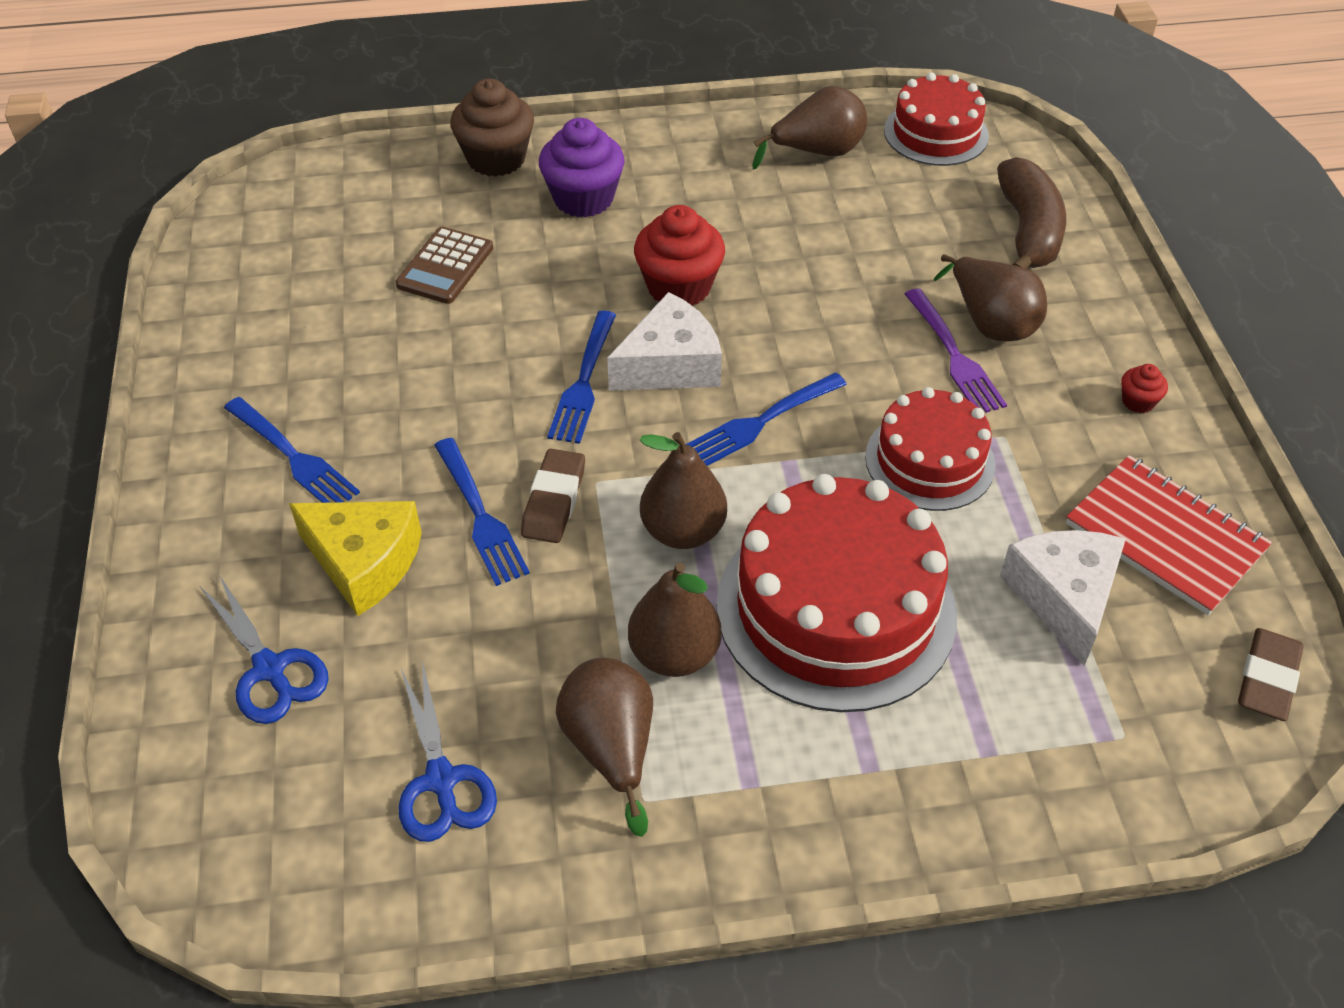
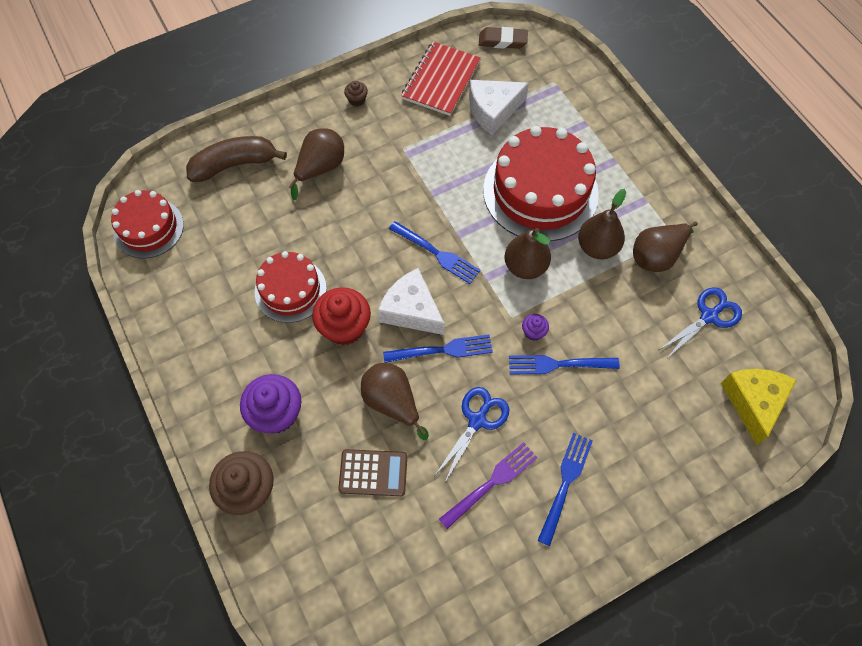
camera: 110 degrees left, 15 degrees up
(269, 669) = (698, 420): blue scissors -> blue scissors (477, 420)
(364, 562) = (616, 407): yellow cheese -> yellow cheese (753, 402)
(479, 515) = (559, 364): blue fork -> blue fork turned 135 degrees counterclockwise
(554, 501) = (533, 332): brown eraser -> purple cupcake
(817, 152) = (187, 289): brown pear -> brown pear (392, 402)
(929, 460) = (432, 175): red cake -> red cake (290, 290)
(953, 355) = (352, 180): purple fork -> purple fork (491, 483)
(1138, 402) = (357, 100): red cupcake -> brown cupcake

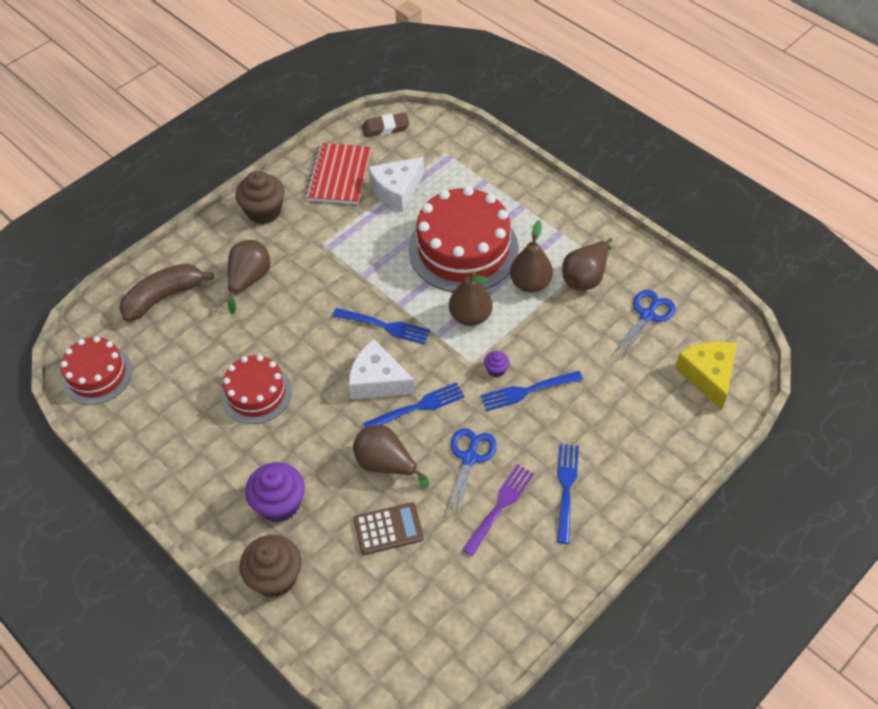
camera: 15 degrees left, 10 degrees down
(344, 327) = (319, 412): red cupcake -> none
(357, 100) = (264, 211): brown cupcake -> brown cupcake, size x2.12

